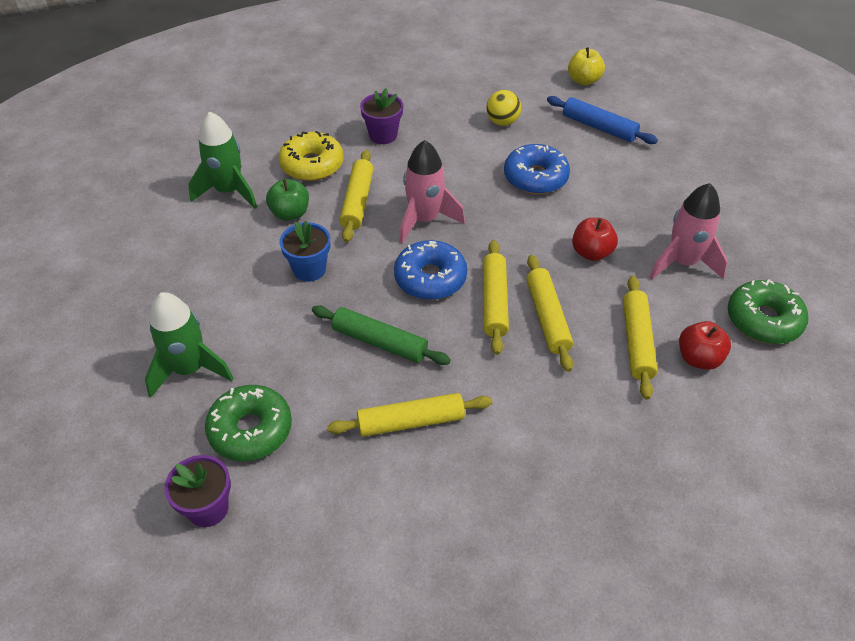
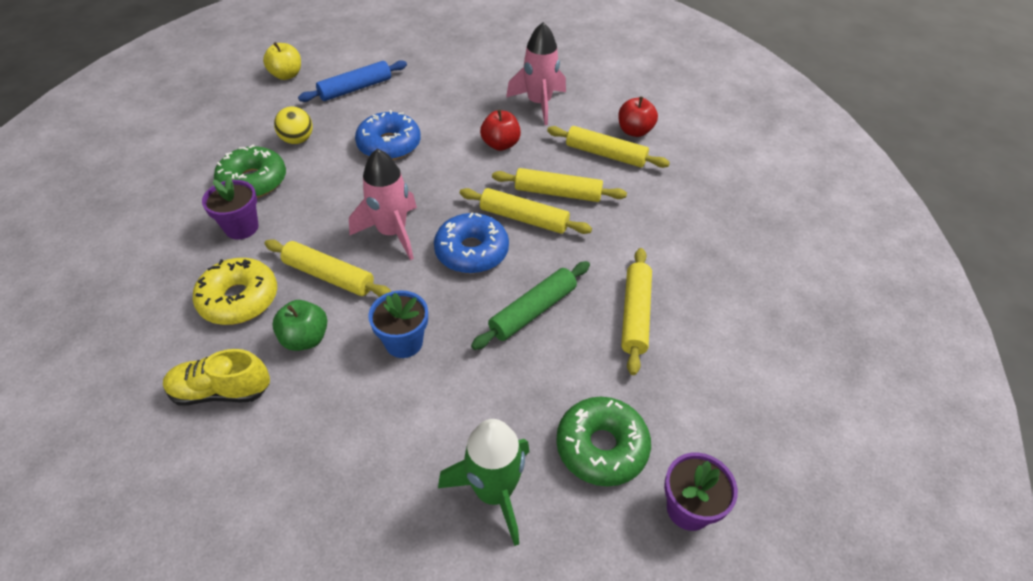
camera: 70 degrees left, 0 degrees up
(229, 191) = (221, 391): green rocket -> yellow shoe
(763, 320) = (613, 90): green donut -> green donut (253, 181)

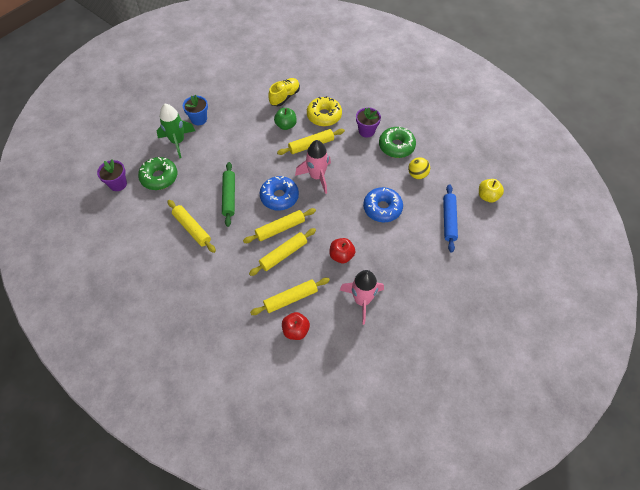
camera: 130 degrees right, 10 degrees up
(404, 342) = (256, 150): blue flower pot -> blue flower pot (199, 119)

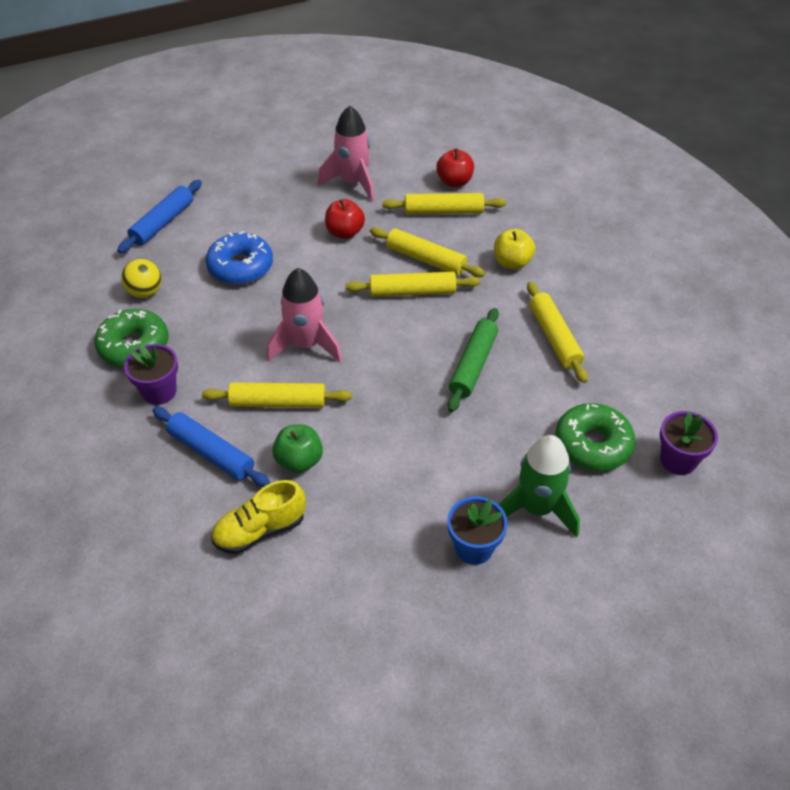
camera: 155 degrees left, 10 degrees down
(279, 197) = (388, 336): blue donut -> none
(283, 254) = (426, 259): yellow rolling pin -> yellow rolling pin turned 45 degrees clockwise
(324, 116) = (211, 453): yellow donut -> blue rolling pin
(487, 196) = (78, 231): yellow apple -> yellow apple (512, 263)

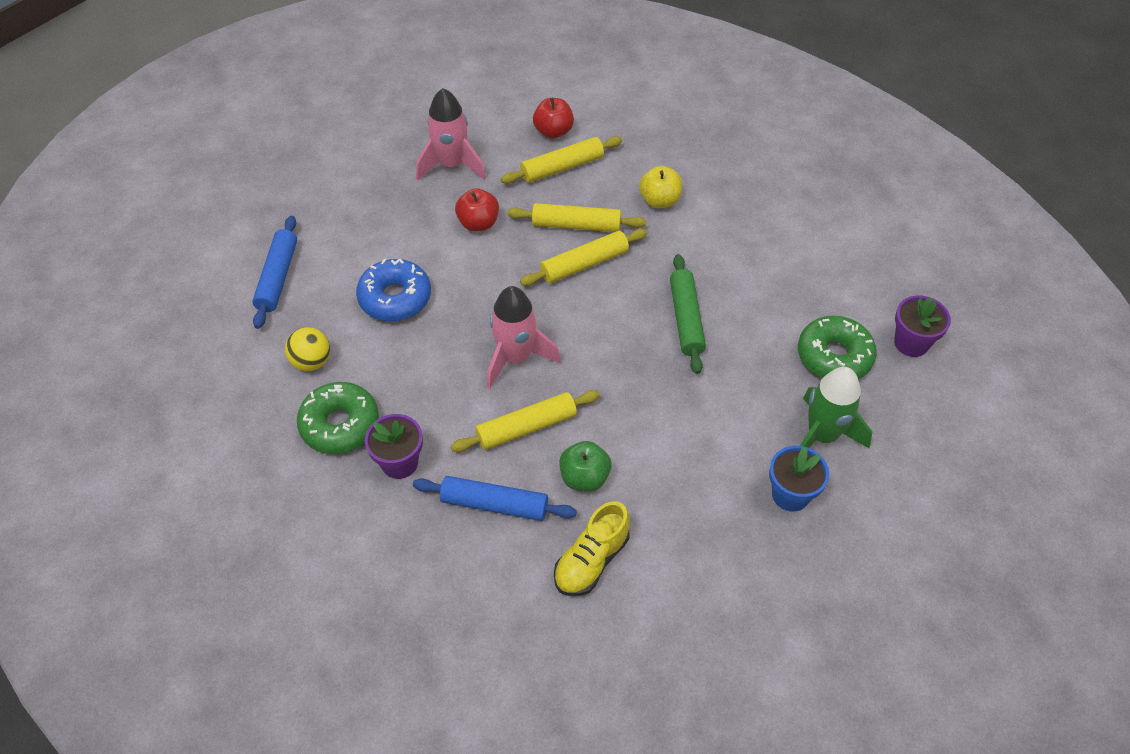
camera: 25 degrees left, 5 degrees up
(554, 337) = (742, 264): yellow rolling pin -> none

